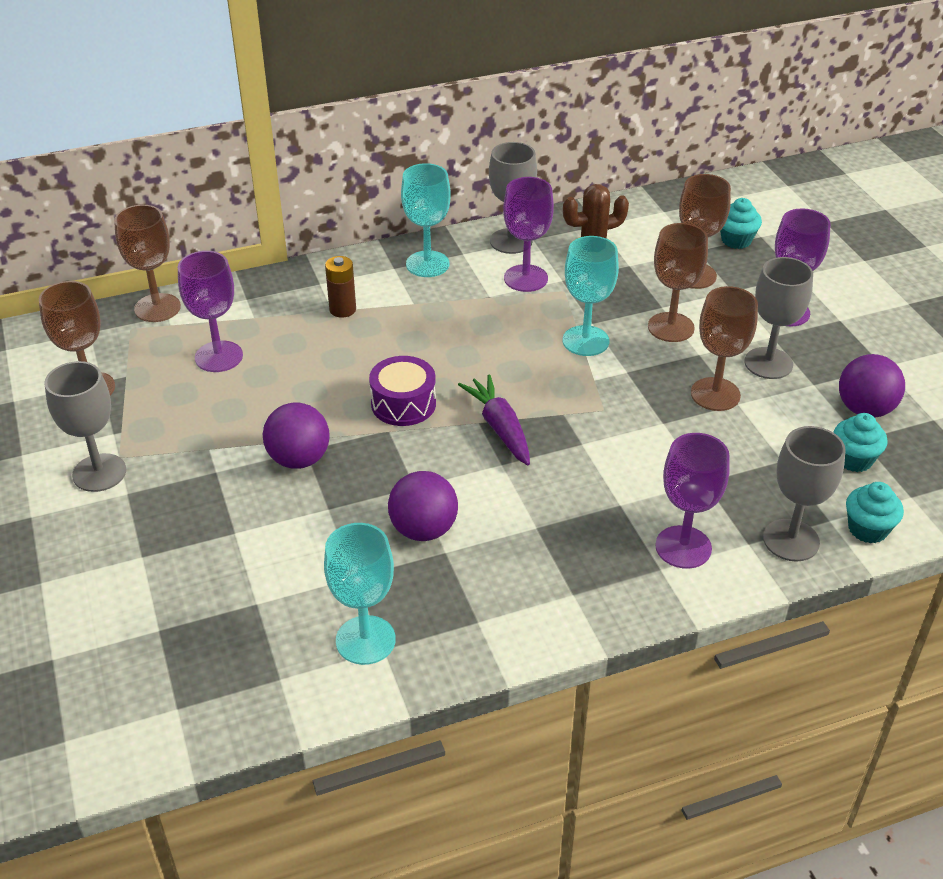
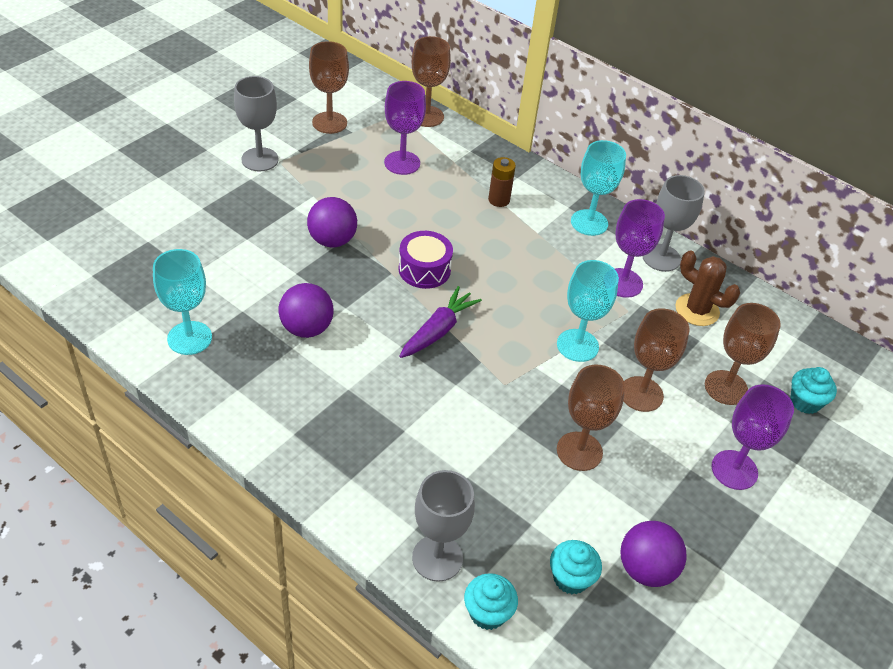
camera: 55 degrees right, 5 degrees up
(683, 547) = (383, 486): purple goblet -> none
(768, 363) = (650, 477): grey goblet -> none

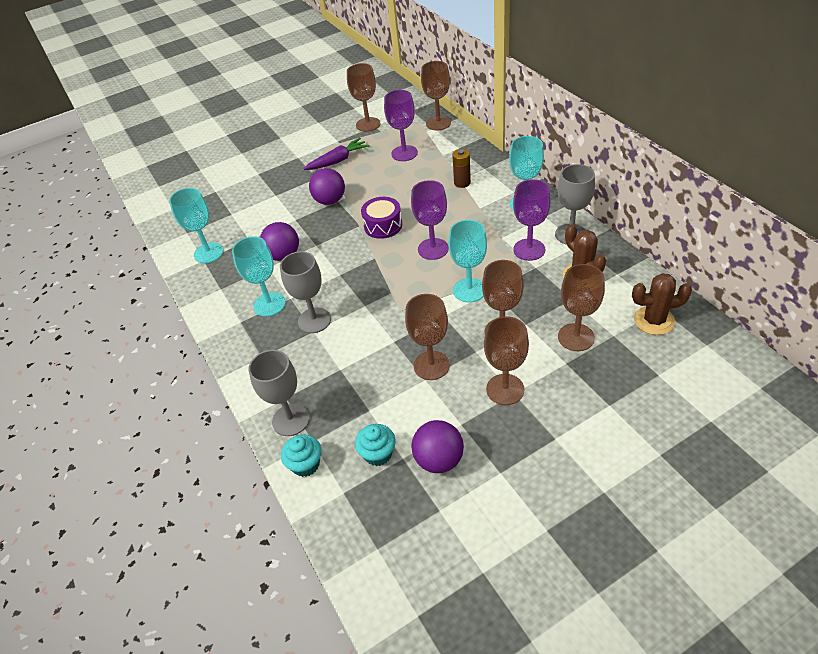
camera: 30 degrees right, 0 degrees up
(260, 159) = (310, 146): grey goblet -> grey goblet (314, 320)
(323, 402) = (269, 304): none -> turquoise goblet
(438, 330) = (371, 267): purple carrot -> purple carrot (338, 161)
(678, 466) = (505, 389): none -> brown goblet
(734, 470) = (550, 400): purple goblet -> purple goblet (433, 249)
(797, 354) = (654, 320): none -> brown cactus
(805, 402) = (642, 358): turquoise cupcake -> none

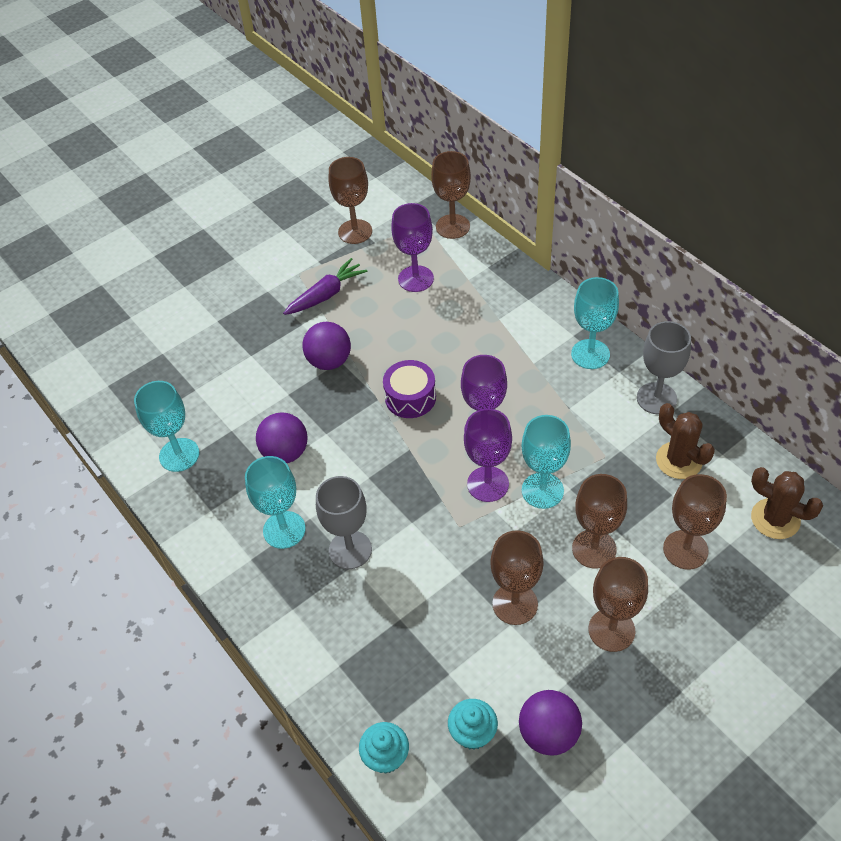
camera: 10 degrees left, 5 degrees up
(291, 420) = (352, 697): grey goblet -> none
(462, 183) = (503, 324): brown battery -> none
(529, 249) = (608, 424): purple goblet -> purple goblet (488, 484)
(654, 320) = (775, 519): brown cactus -> brown cactus turned 45 degrees clockwise

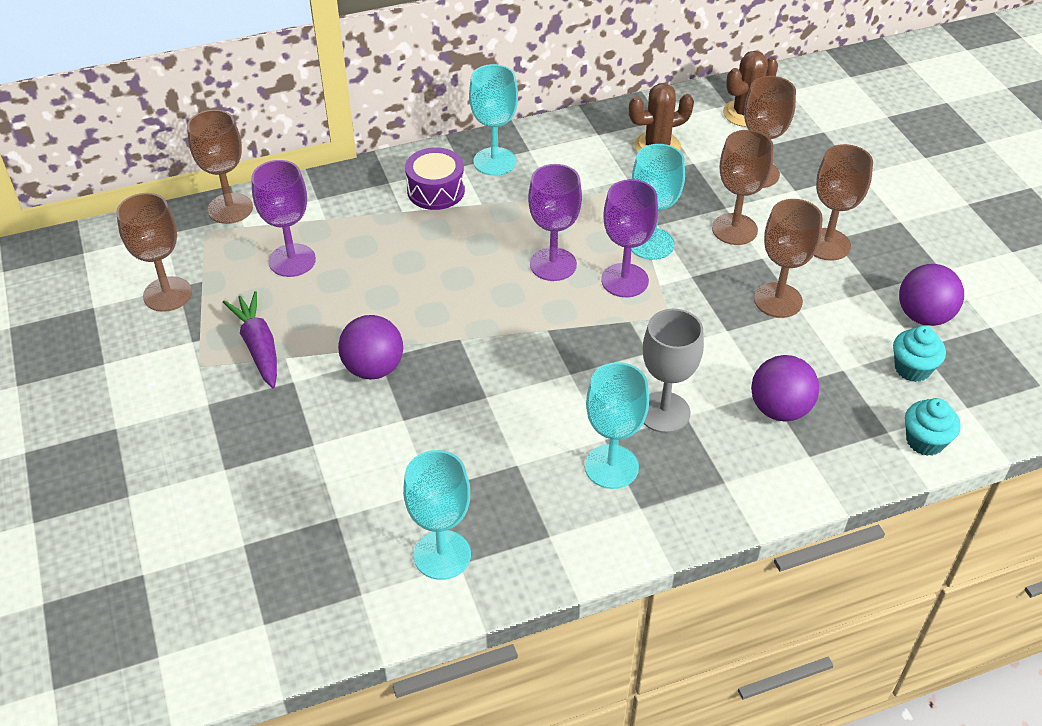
camera: 75 degrees left, 5 degrees down
(285, 452) = (496, 441): purple ball -> purple ball (779, 409)
(410, 397) = (474, 310): purple drum -> purple drum (436, 190)
(656, 398) = (576, 137): grey goblet -> none

